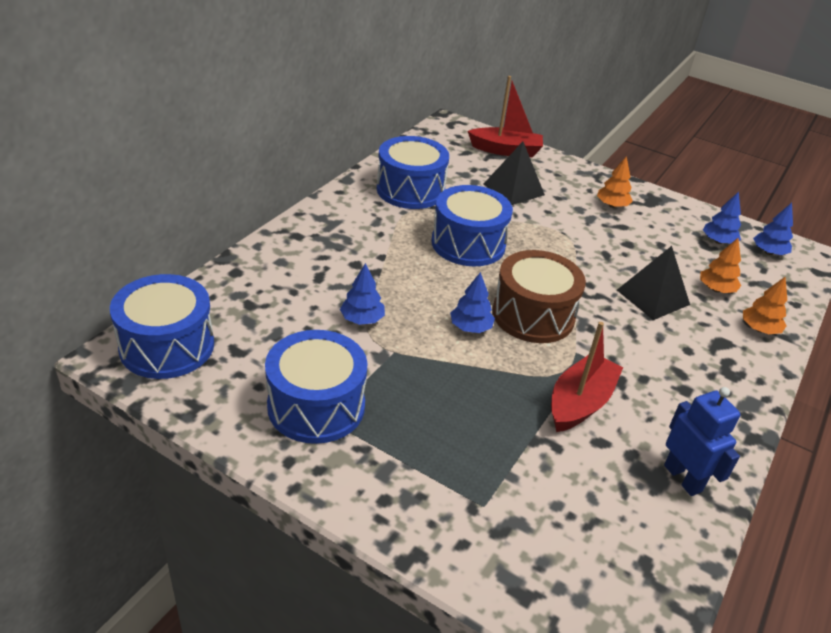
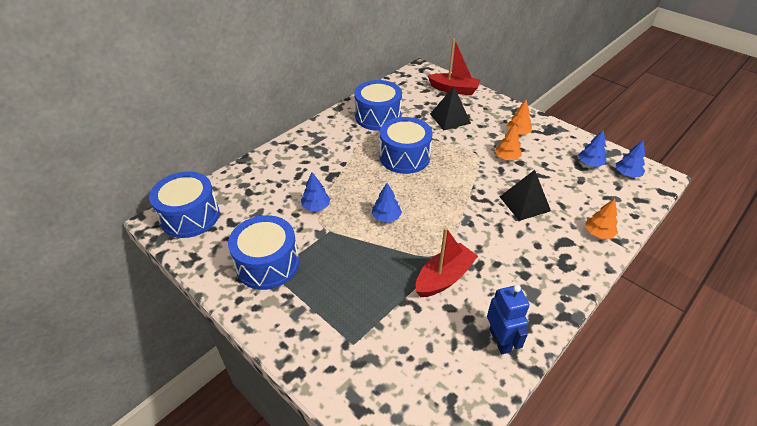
camera: 15 degrees right, 5 degrees up
(533, 315) = (432, 211): brown drum -> none
(716, 289) = (575, 200): orange tree -> orange tree (506, 158)

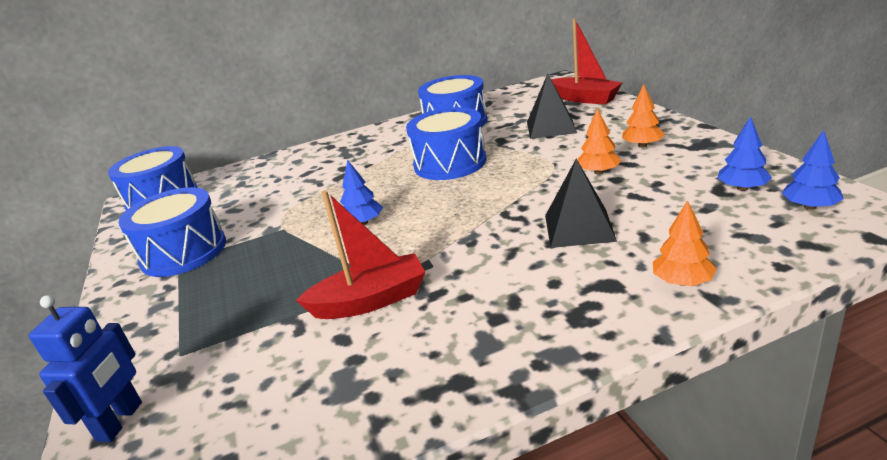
camera: 30 degrees right, 15 degrees down
(316, 207) = (293, 203): blue tree -> none
(500, 340) = (373, 399): blue robot -> blue robot (120, 421)

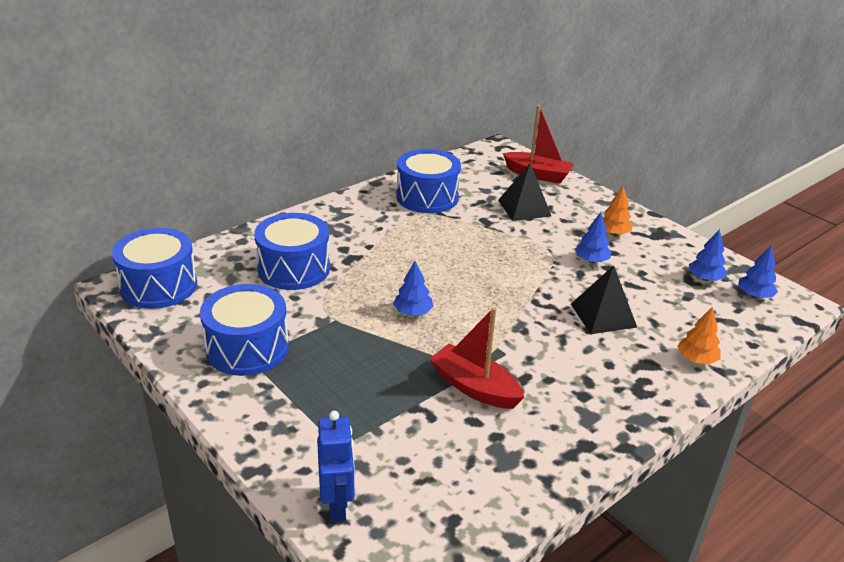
camera: 25 degrees left, 5 degrees up
(370, 300) = (474, 387): red boat -> red boat turned 105 degrees counterclockwise
(450, 163) = (452, 246): blue drum -> blue drum (294, 269)
(598, 172) = (591, 260): orange tree -> blue tree

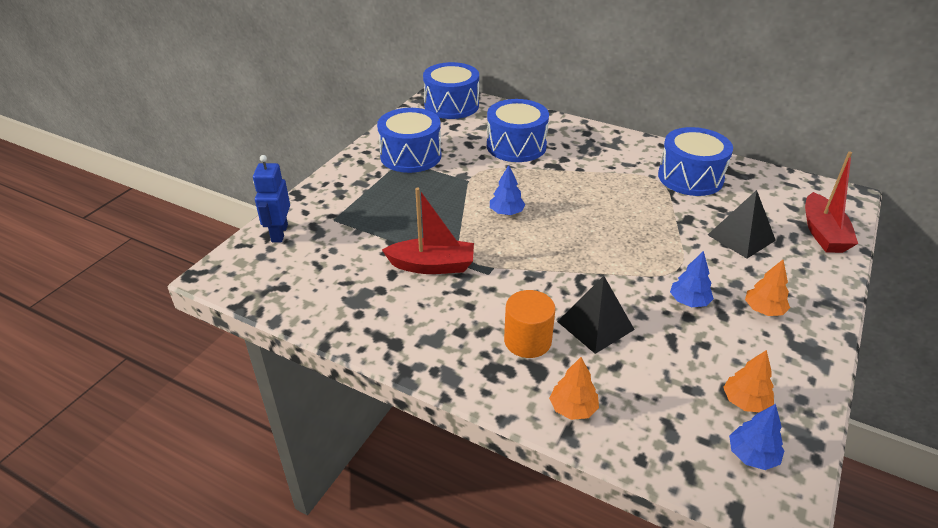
camera: 70 degrees right, 5 degrees up
(337, 505) = (279, 233): blue robot -> blue robot turned 120 degrees clockwise
(474, 387) = (432, 266): red boat -> red boat turned 75 degrees clockwise
(610, 358) = (527, 341): none -> orange cylinder
(705, 278) = (745, 401): blue tree -> orange tree

